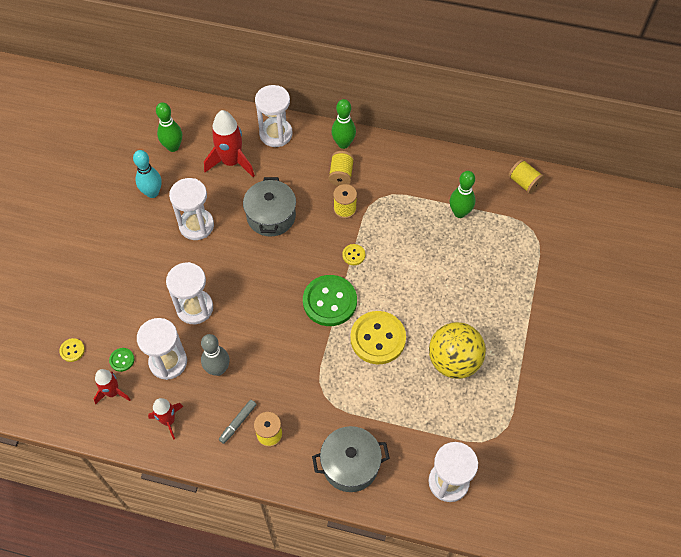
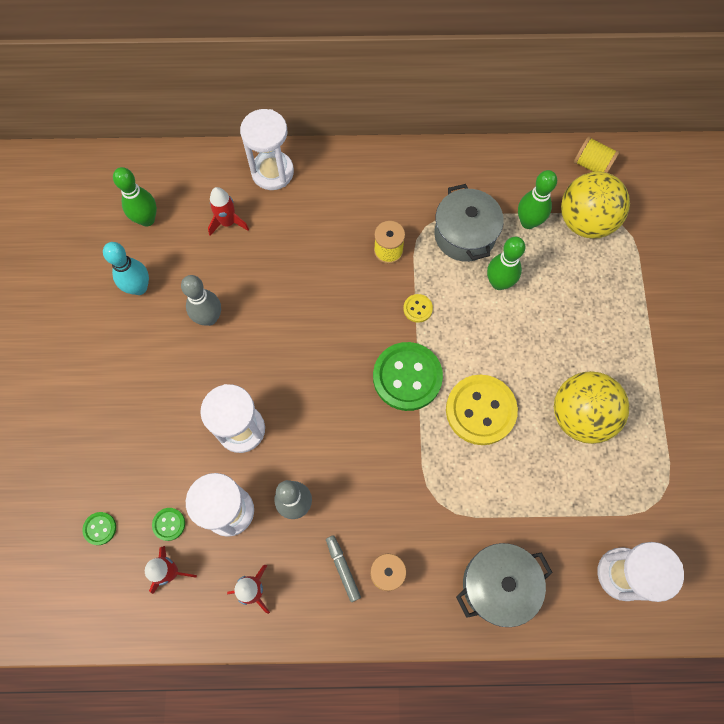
camera: 15 degrees left, 10 degrees up
(72, 350) = (100, 528): yellow button -> green button
(196, 225) = (209, 318): white hourglass -> grey bowling pin
(231, 162) = (228, 222): red rocket -> red rocket, size x0.61
(238, 423) = (343, 568): grey marker -> grey marker turned 135 degrees clockwise
(271, 216) = (300, 282): grey pot -> grey pot (464, 235)
(341, 175) = (370, 207): yellow spool -> none
(343, 143) = (360, 165): green bowling pin -> green bowling pin (499, 283)
(504, 222) = (585, 221): none -> yellow ball

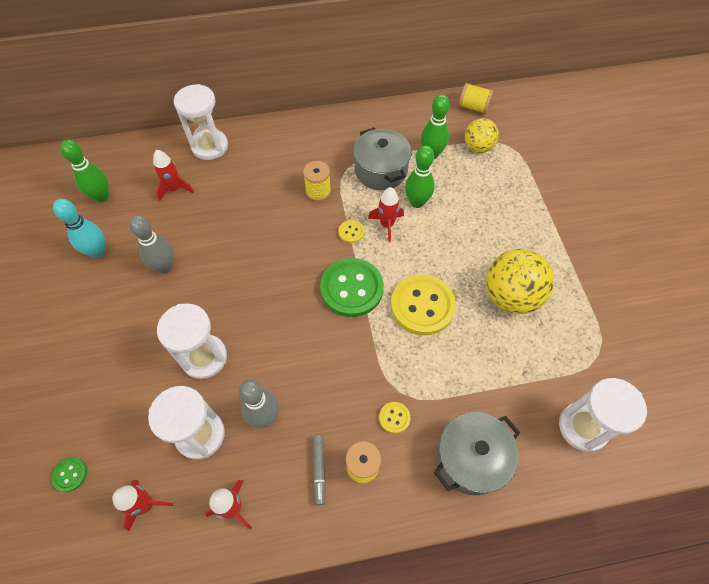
camera: 10 degrees left, 10 degrees down
(169, 524) = (141, 458): green button -> none
(343, 568) = (319, 470): grey marker -> grey marker turned 150 degrees counterclockwise
(428, 529) = (394, 418): none -> yellow button
(459, 306) = (387, 225): none -> red rocket
(585, 221) = (478, 147): yellow ball -> yellow ball, size x0.62

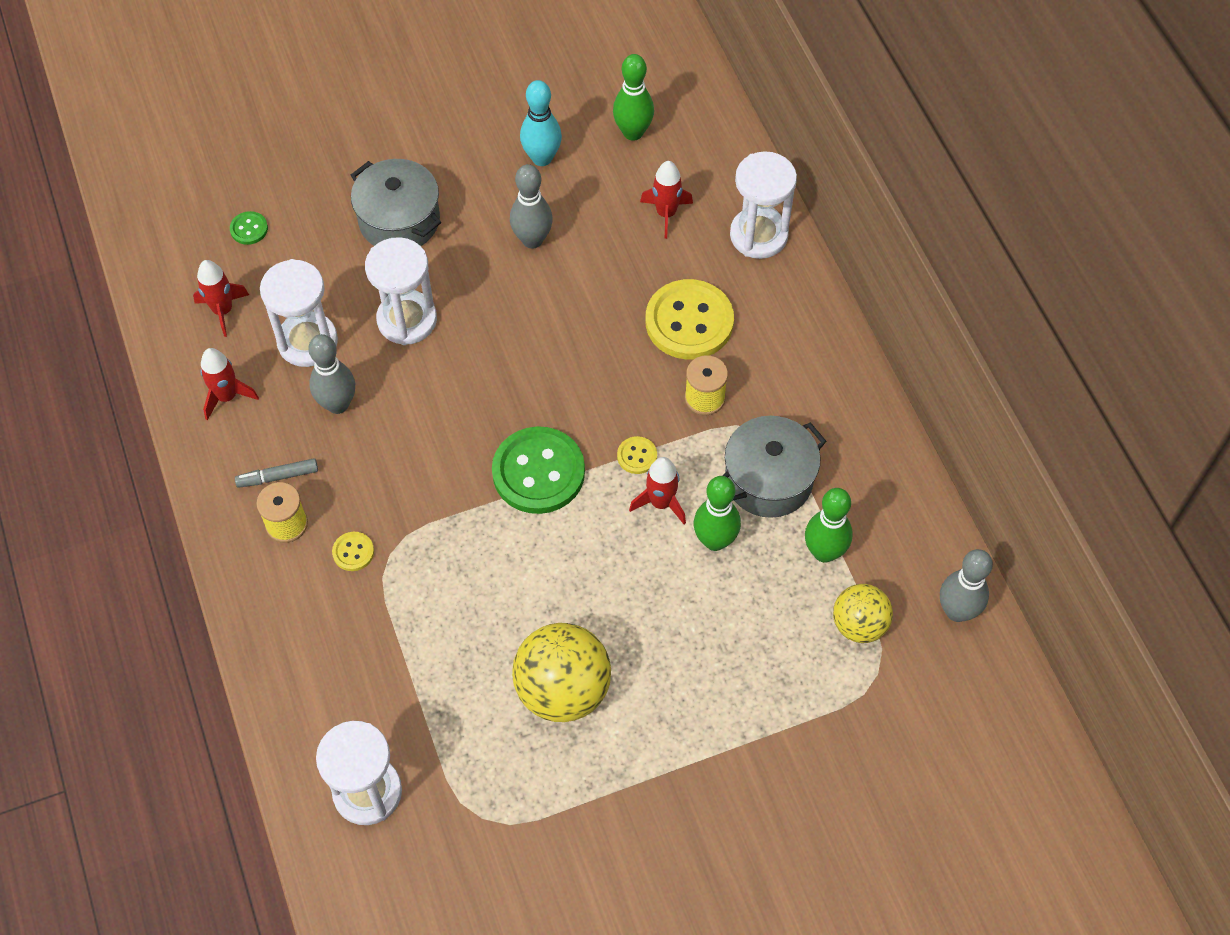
camera: 80 degrees right, 0 degrees up
(422, 306) = (525, 568): yellow button -> yellow button (689, 322)
(471, 458) = (309, 649): grey pot -> grey pot (399, 220)
(473, 107) = (957, 611): yellow spool -> grey bowling pin

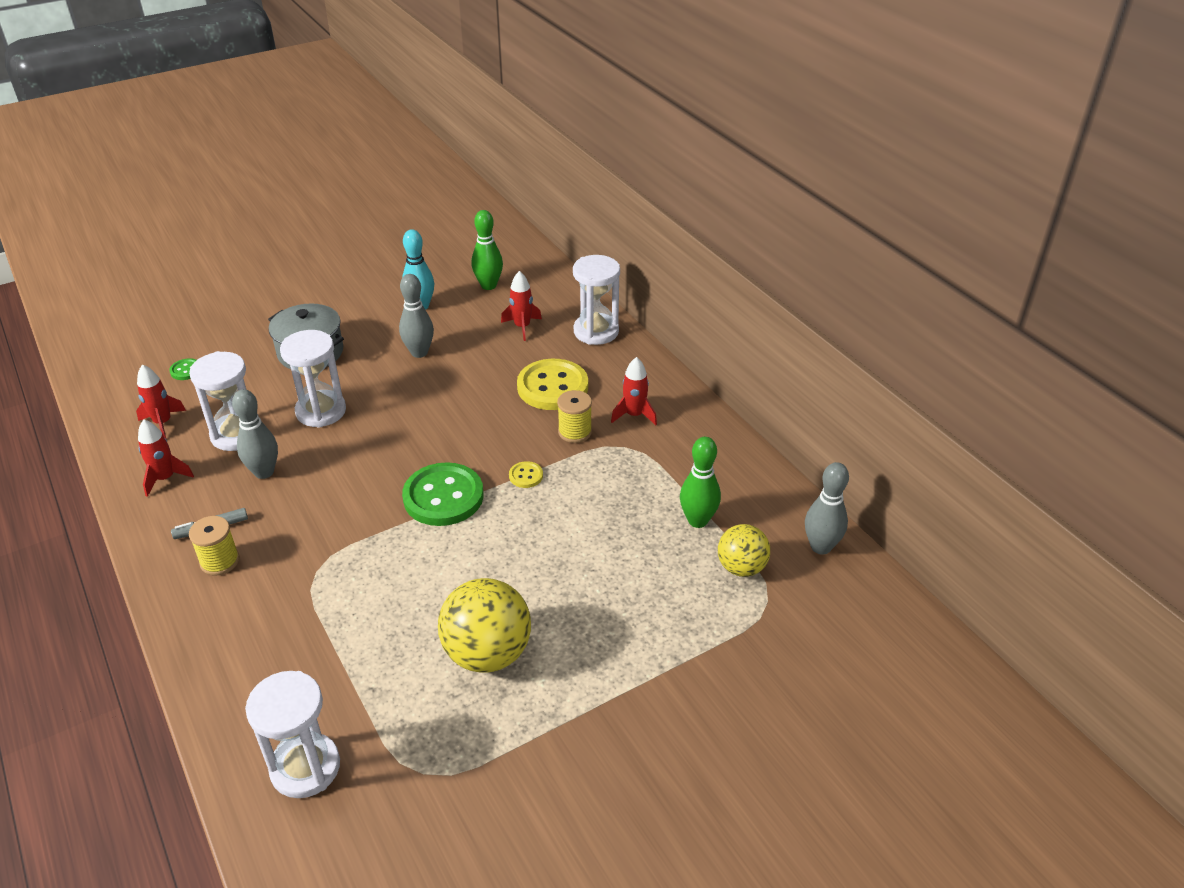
camera: 10 degrees left, 20 degrees down
(353, 552) = (282, 574): yellow button -> none
(661, 503) = (552, 504): red rocket -> red rocket (634, 415)
(715, 540) = (603, 524): green bowling pin -> none
(768, 479) = (639, 478): grey pot -> none

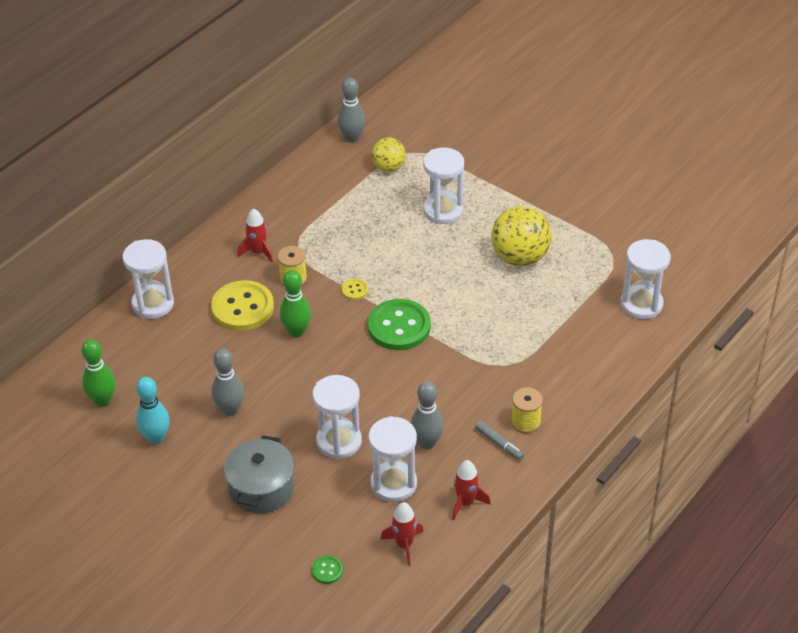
camera: 110 degrees left, 5 degrees up
(522, 327) = (164, 354): red rocket -> none
(625, 599) = (443, 211): none -> white hourglass
(697, 520) = (356, 195): green bowling pin -> green bowling pin (296, 331)

